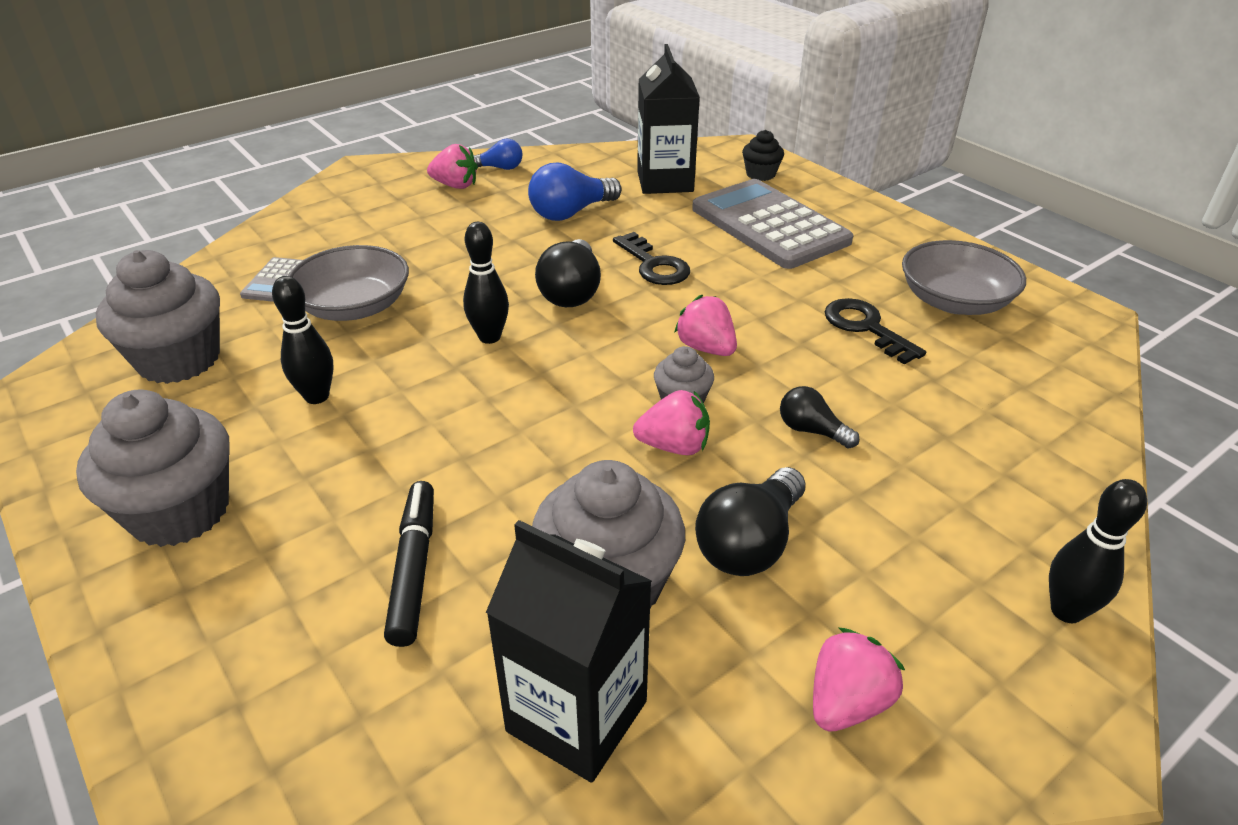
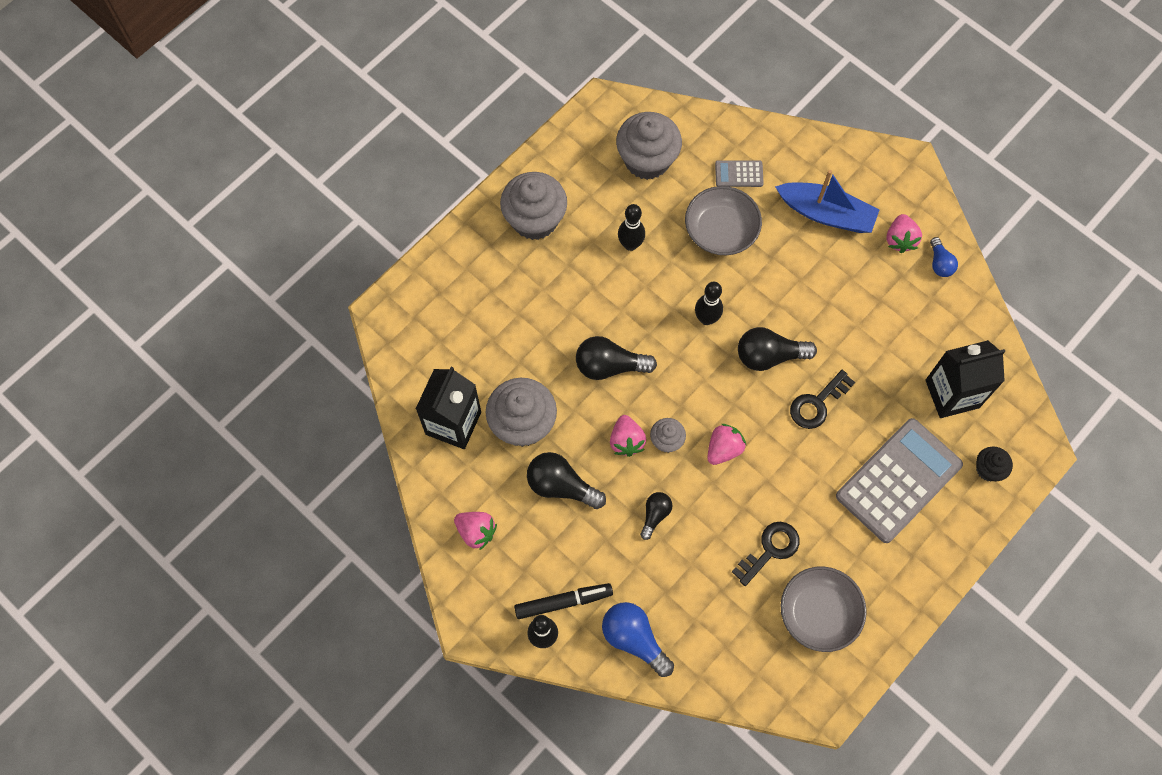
camera: 80 degrees right, 30 degrees up
(387, 225) = (826, 214): none -> blue boat
(414, 569) = (518, 335): black marker -> black marker (563, 602)
(528, 449) = (609, 366): none -> black light bulb
(571, 213) = (879, 333): blue light bulb -> blue light bulb (634, 639)

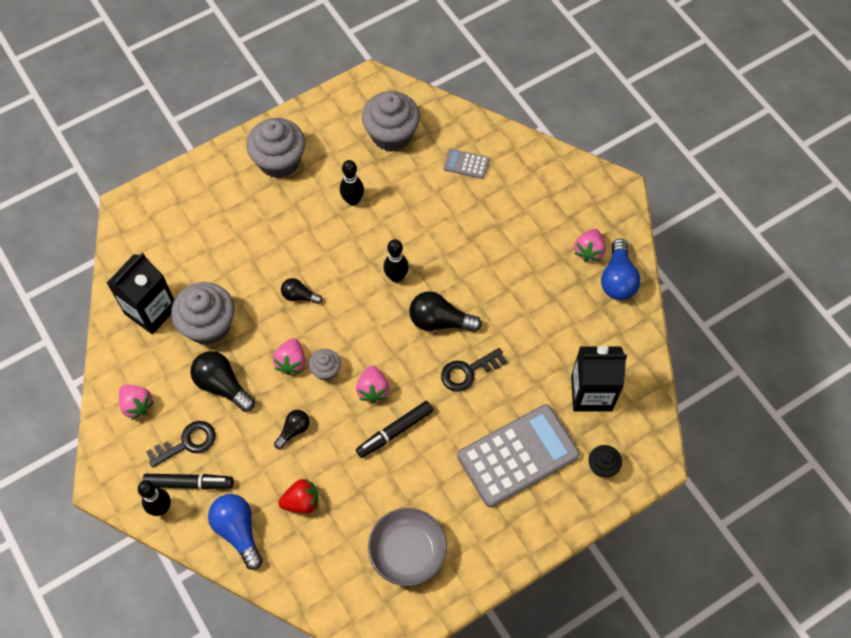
camera: 15 degrees right, 5 degrees down
(609, 366) = (299, 296): black light bulb -> black light bulb, size x0.59
(690, 590) = (301, 502): none -> red strawberry
(721, 230) = (434, 207): grey bowl -> none
(723, 449) = (373, 390): pink strawberry -> pink strawberry turned 120 degrees clockwise
(762, 488) = (395, 431): none -> black marker
(770, 550) = (383, 486): black key -> black key (187, 443)
(826, 214) = (531, 214): blue boat -> none
(940, 263) = (618, 279): blue light bulb -> blue light bulb, size x1.70

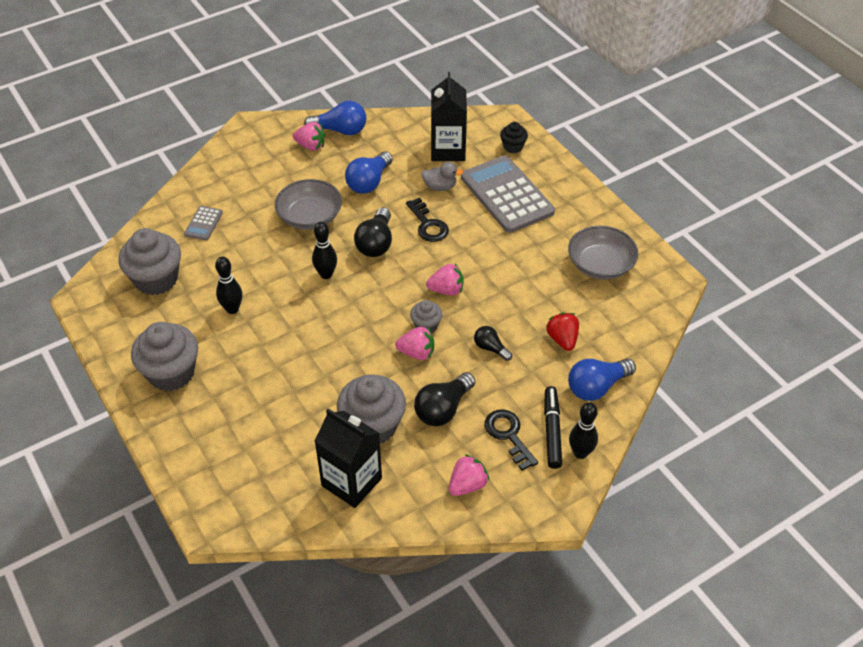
camera: 90 degrees left, 15 degrees down
(299, 296) = (342, 349): black light bulb -> none
(395, 431) = (488, 274): black marker -> none
(478, 257) = (310, 217): none -> grey bowl
(528, 384) = (440, 187): none -> grey duck
(532, 311) = (369, 182): none -> blue light bulb

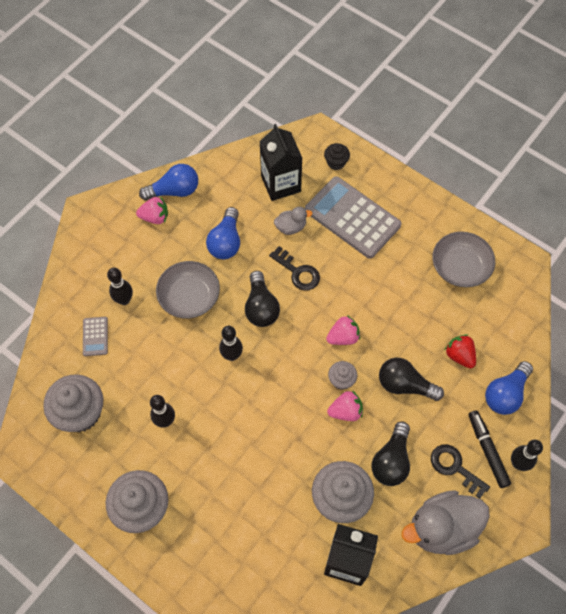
camera: 20 degrees left, 15 degrees up
(246, 202) = (124, 300): none -> black bowling pin
(467, 485) = (442, 528): pink strawberry -> grey duck
(490, 348) = (404, 385): black light bulb -> black light bulb, size x1.70

